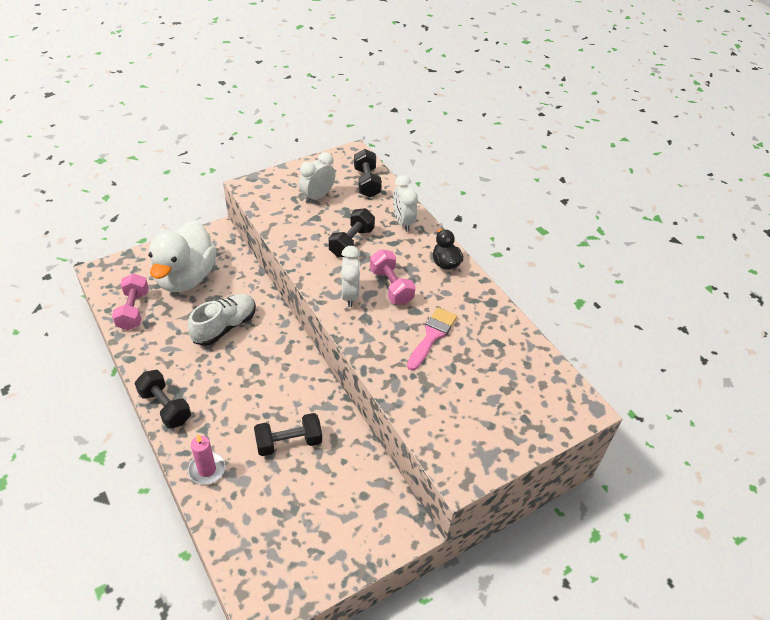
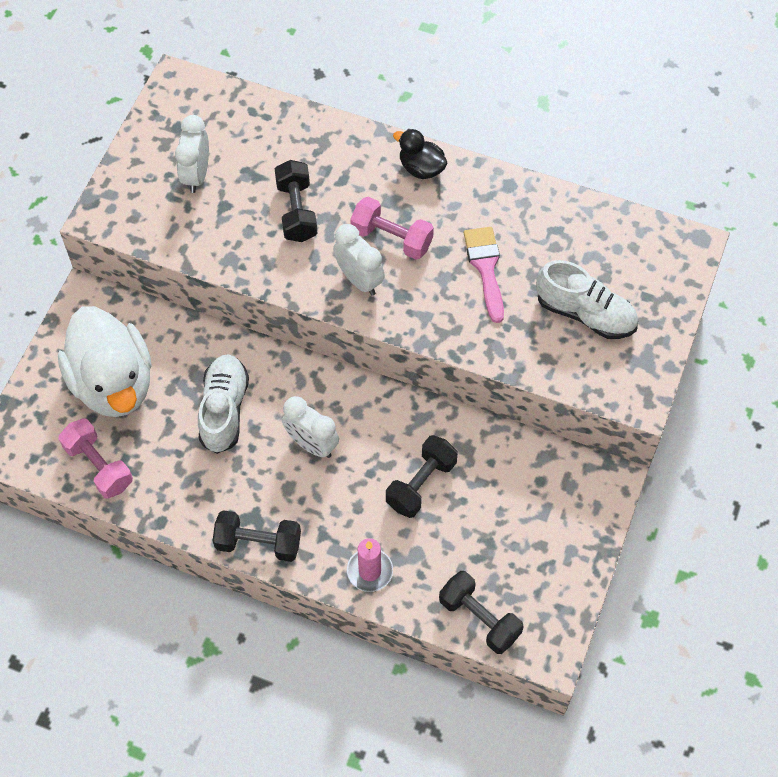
camera: 35 degrees left, 15 degrees up
(367, 182) = (234, 115): black dumbbell -> black dumbbell (479, 618)
(403, 222) = (327, 144): white clock -> white clock (312, 444)
(472, 401) = (585, 313): none -> white shoe

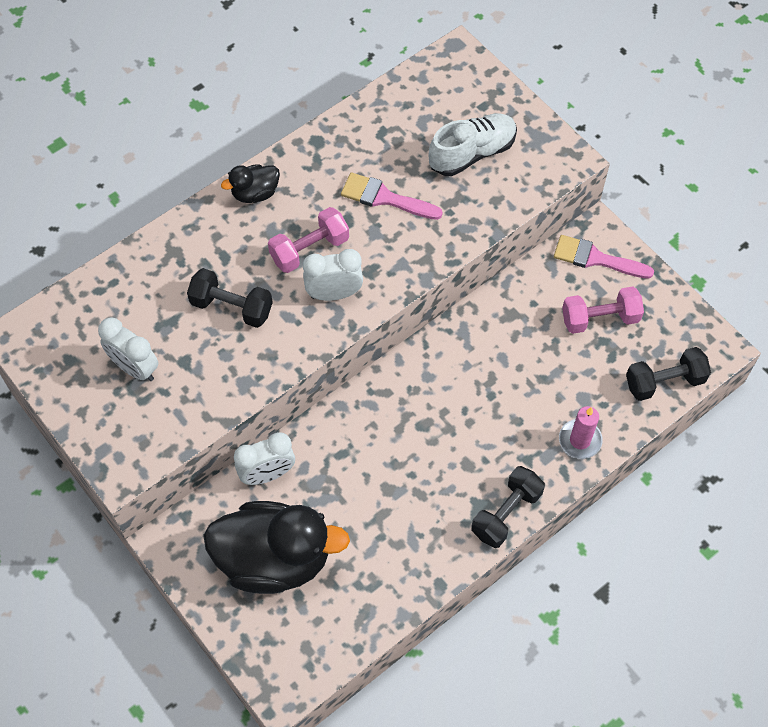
camera: 60 degrees left, 0 degrees up
(99, 466) = (352, 611): pink dumbbell -> pink dumbbell (600, 318)
(113, 383) = (274, 559): white duck -> black duck
(224, 410) = (361, 479): white shoe -> none
(312, 444) = (437, 426): white clock -> white clock (267, 474)
(421, 484) = (523, 363): black dumbbell -> none
(577, 493) = (596, 258): none -> pink brush

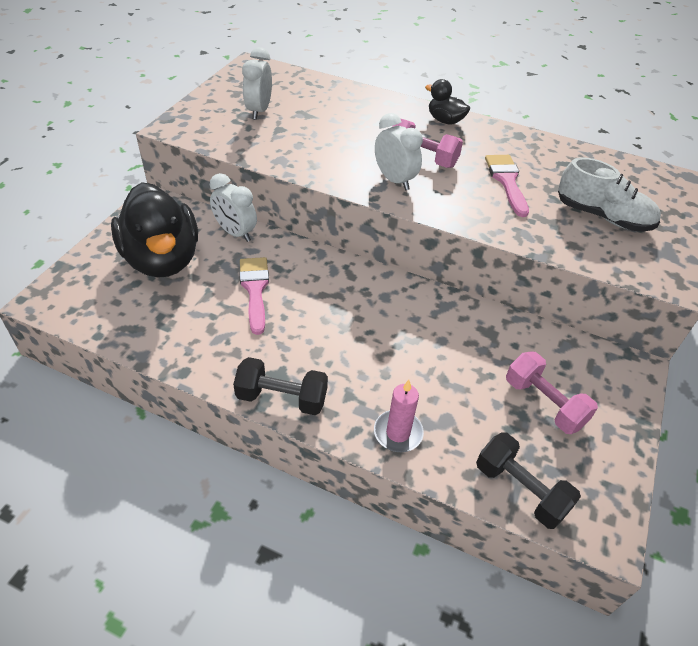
camera: 60 degrees right, 15 degrees down
(232, 307) = (341, 136): black dumbbell -> none
(596, 258) = (605, 377): pink brush -> pink brush (255, 289)

